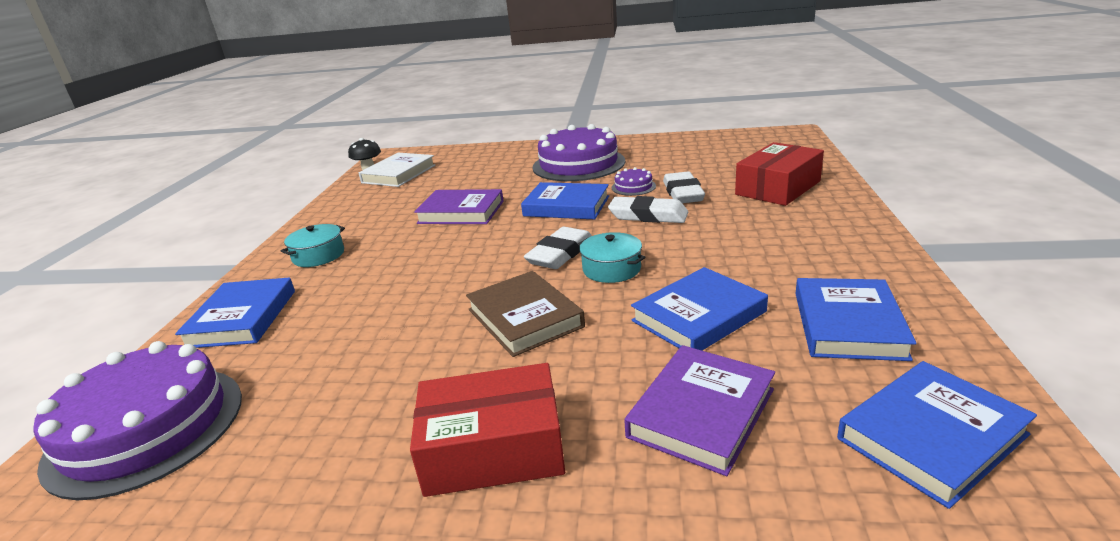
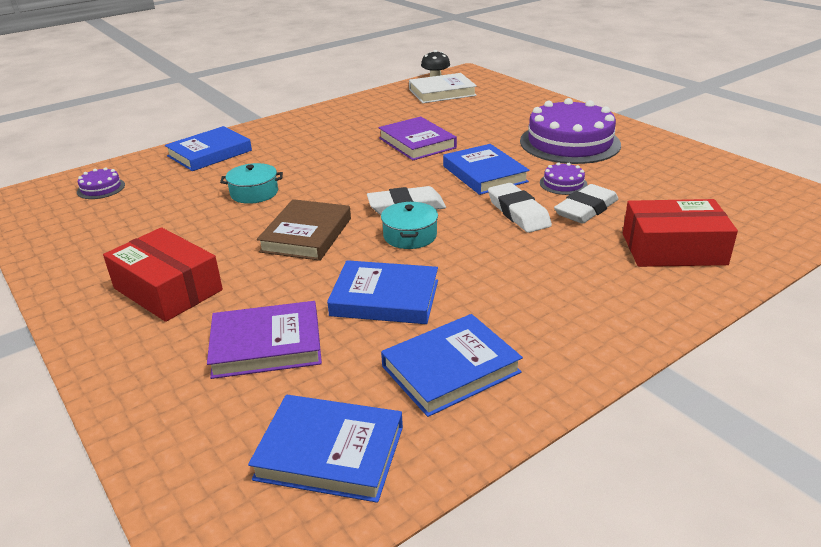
camera: 45 degrees right, 5 degrees up
(146, 428) = (101, 188): purple cake -> purple cake, size x0.43
(318, 255) = (298, 133): turquoise pot -> turquoise pot (254, 193)

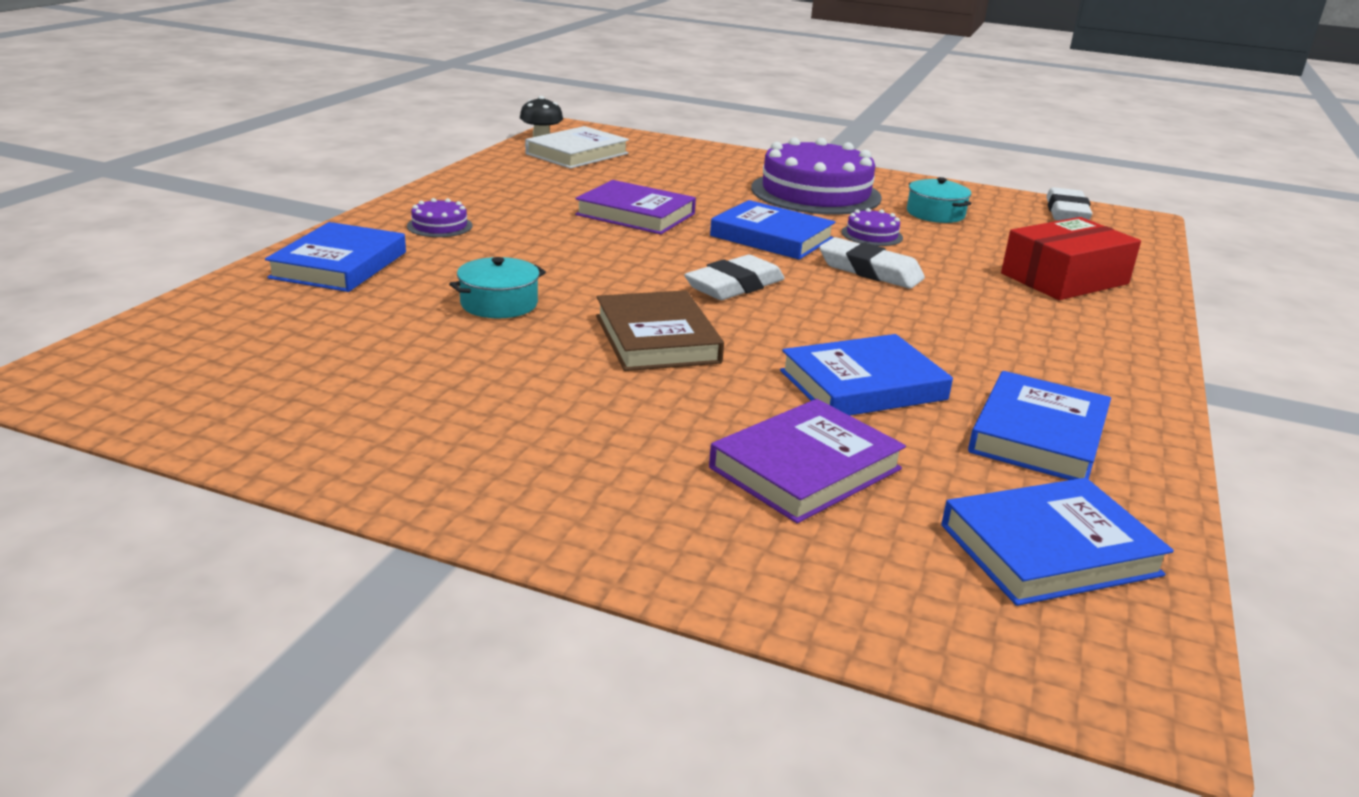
camera: 35 degrees left, 5 degrees down
(101, 188) = (216, 339): purple cake -> purple cake (439, 226)
(168, 289) = (563, 442): red box -> none
(410, 236) = (788, 315): turquoise pot -> turquoise pot (935, 214)
(586, 209) = (932, 256): white eraser -> white eraser (1066, 212)

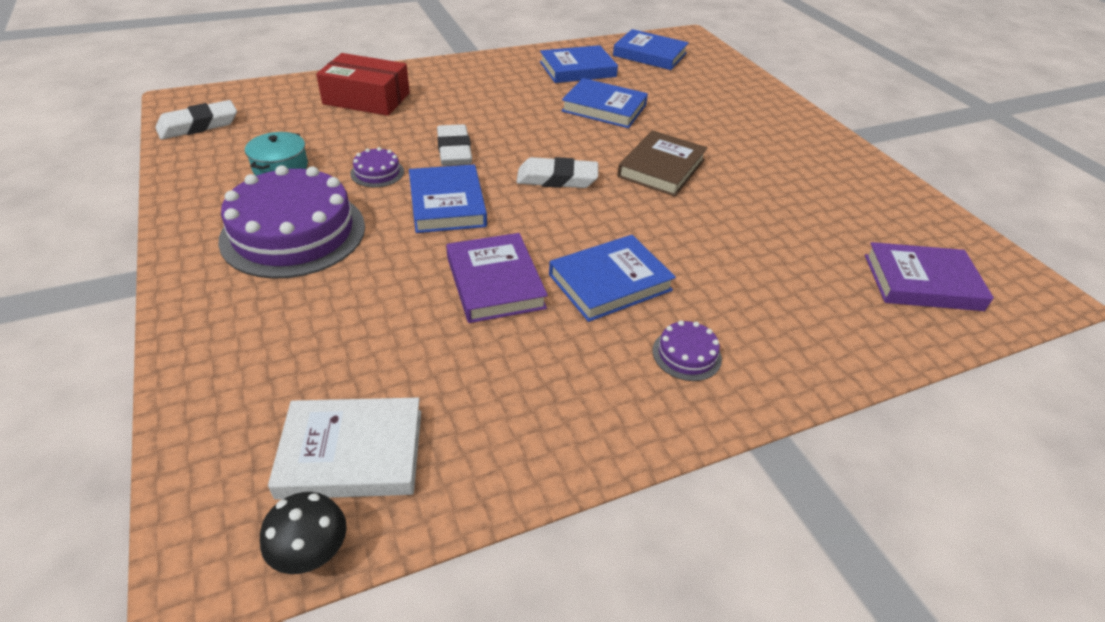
camera: 135 degrees left, 15 degrees up
(339, 265) = (814, 333): blue book -> blue book (610, 282)
(499, 304) = (724, 233): turquoise pot -> none
(805, 468) = (687, 98): purple book -> purple book (922, 282)

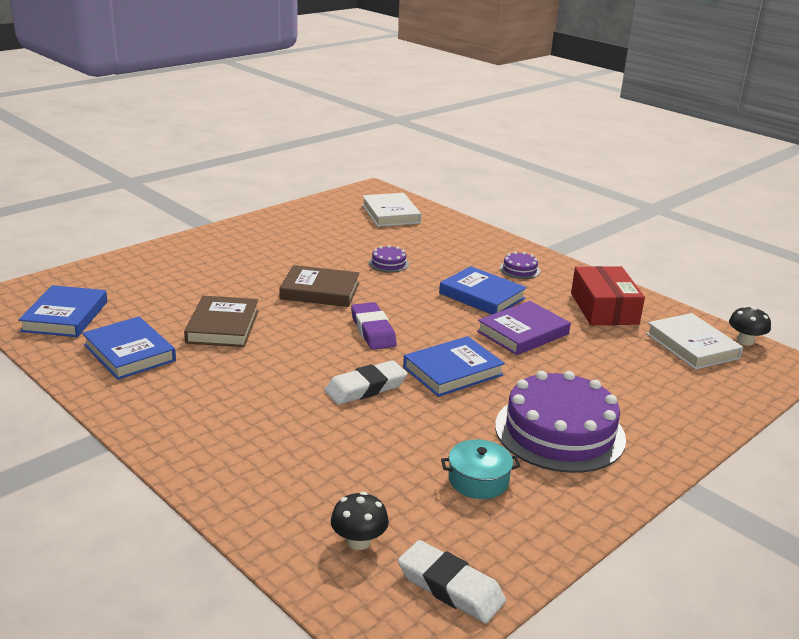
camera: 110 degrees left, 15 degrees down
(277, 107) = (359, 541): none -> black mushroom
(366, 98) = (291, 476): red box -> red box (604, 308)
(377, 172) = (438, 419): purple cake -> purple cake (388, 263)
(557, 179) = (373, 331): white eraser -> purple eraser
(604, 108) = (222, 326): blue book -> brown book
(922, 282) = (391, 214): purple book -> white book

